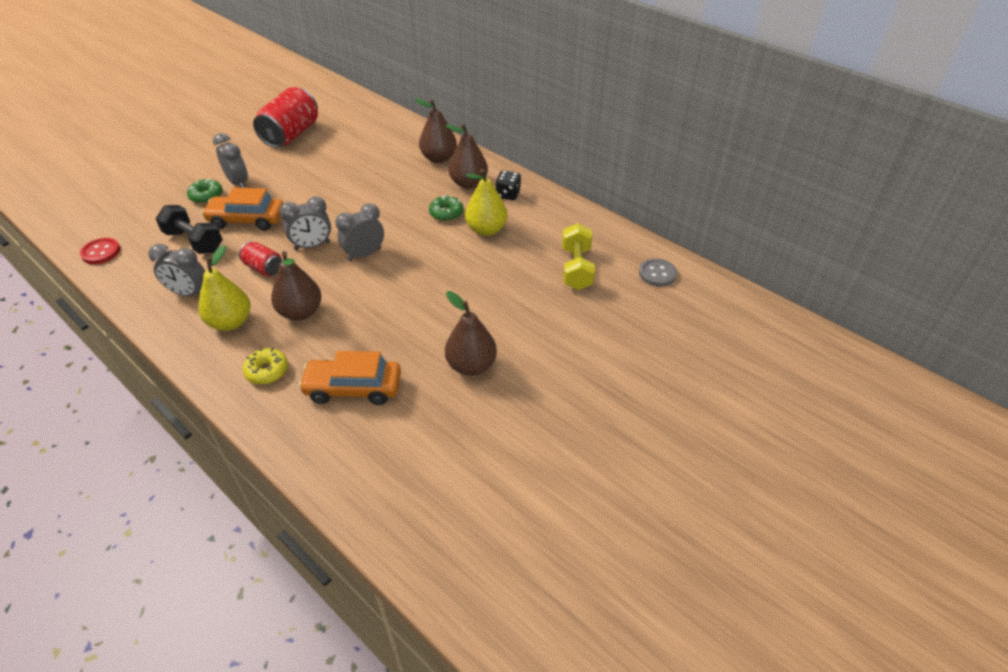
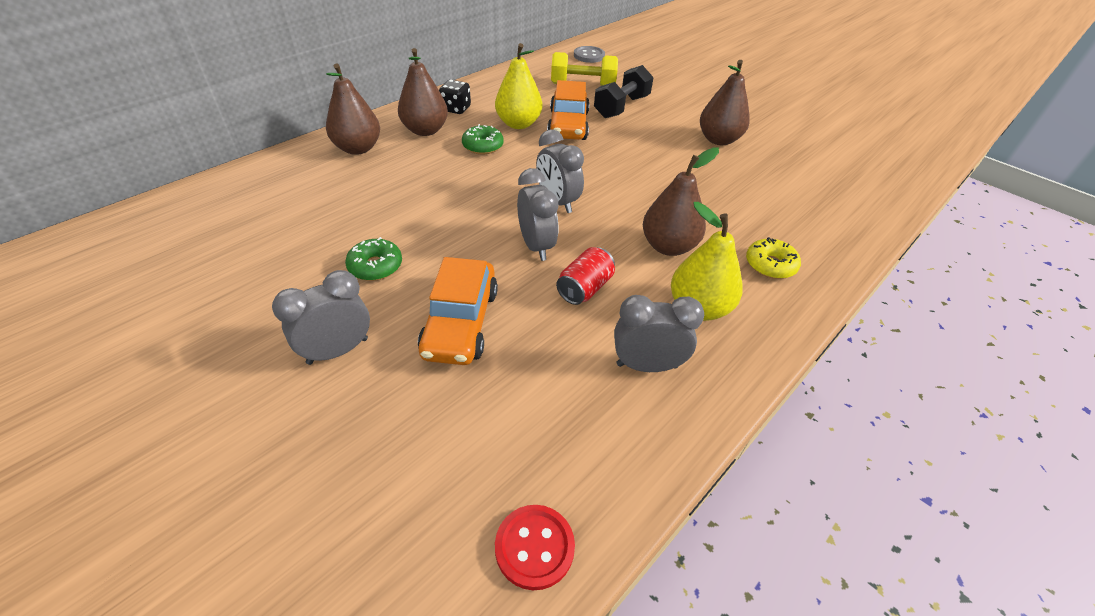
camera: 90 degrees left, 0 degrees up
(189, 293) = (647, 365): grey clock -> grey clock turned 105 degrees counterclockwise
(194, 241) = (512, 385): black dumbbell -> black dumbbell (621, 107)
(206, 196) = (368, 393): green donut -> green donut (375, 266)
(291, 135) = (195, 296): red can -> none
(353, 388) = (770, 203): orange car -> orange car (568, 125)

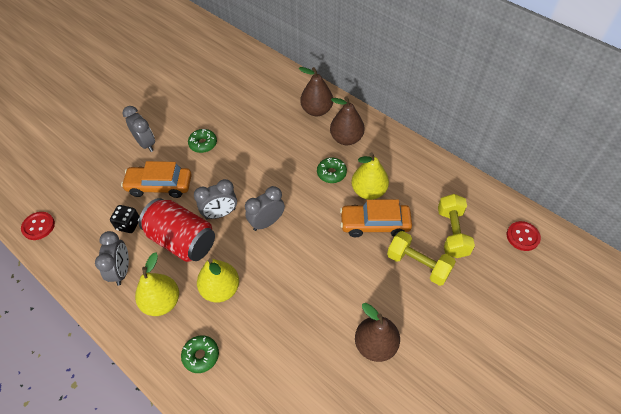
camera: 90 degrees right, 10 degrees up
(456, 109) = (382, 150): black dice -> black dice (128, 224)
(584, 288) = (182, 240): red can -> red can, size x1.94
(589, 56) = (522, 237): grey button -> red button
(621, 107) = (418, 264): black dumbbell -> yellow dumbbell
(668, 246) = (221, 289): brown pear -> yellow pear
(770, 265) = (201, 356): yellow donut -> green donut

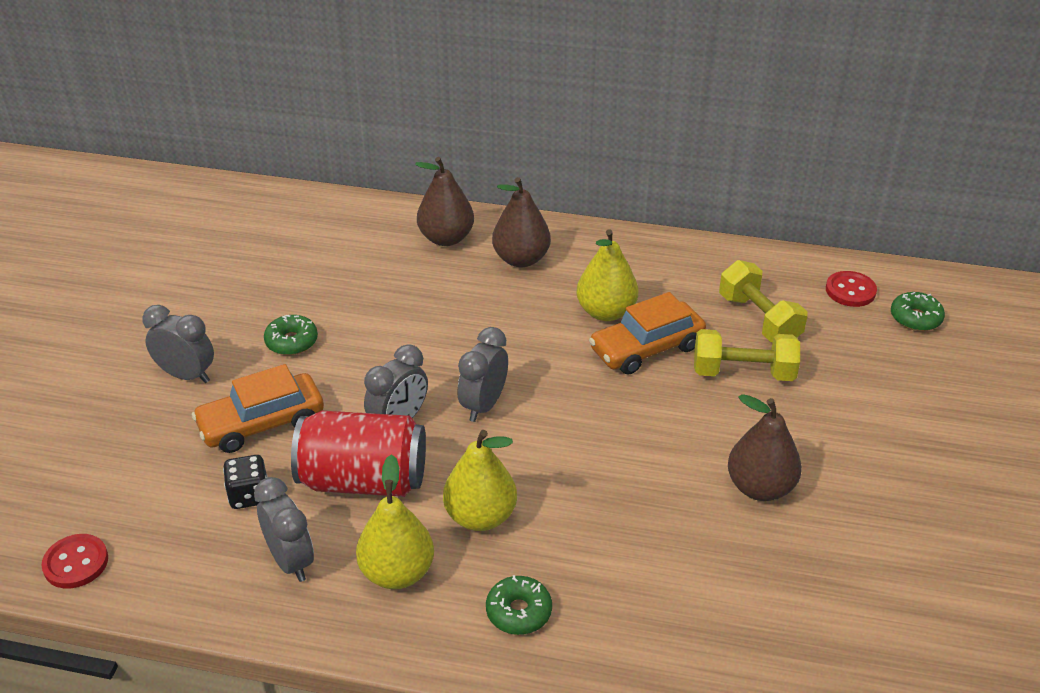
camera: 30 degrees left, 15 degrees down
(331, 173) = (533, 309): green donut -> green donut (915, 318)

